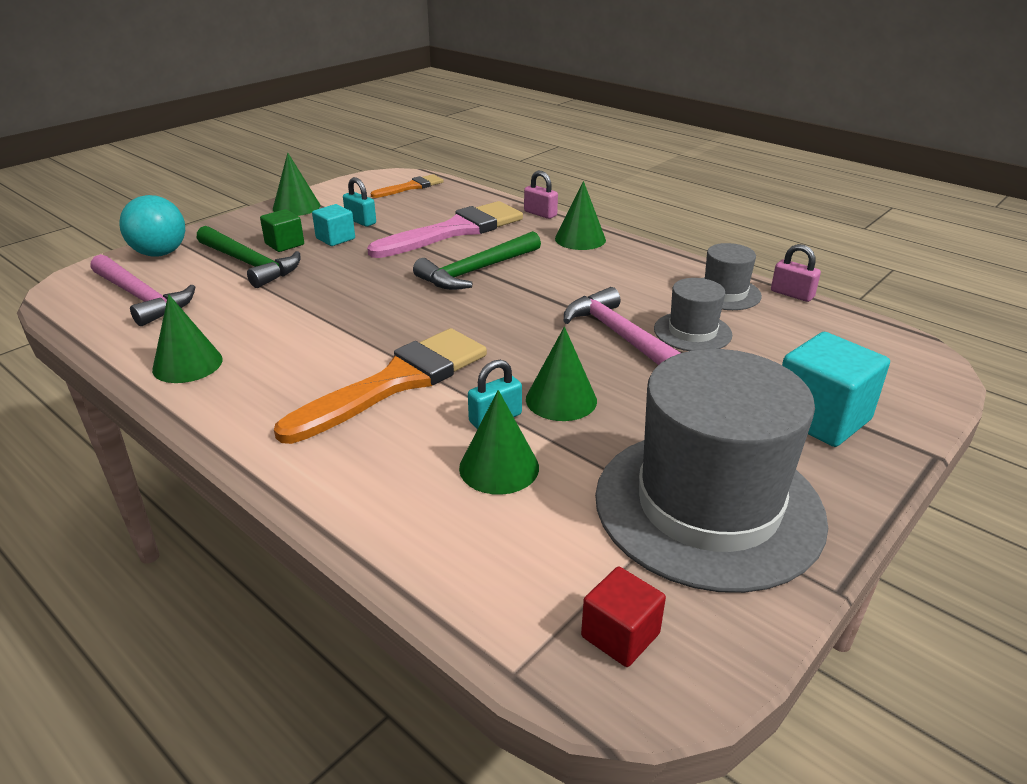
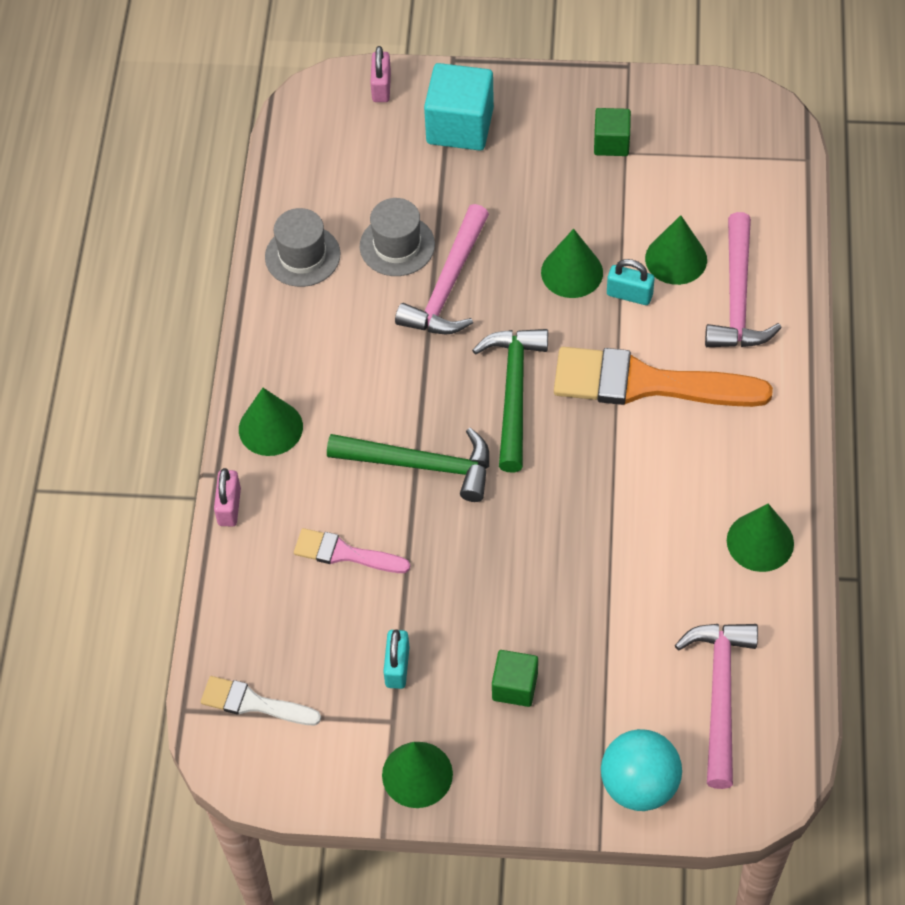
camera: 125 degrees left, 25 degrees up
(250, 264) = (582, 672): green hammer -> green hammer (514, 392)
(335, 238) = (460, 650): turquoise cube -> none
(401, 481) = (737, 298): none -> pink hammer
(411, 187) = (253, 703): orange brush -> white brush
(455, 231) = (344, 553): pink brush -> pink brush, size x0.52
(620, 635) = (744, 133): red cube -> none
(708, 506) = (611, 143): grey hat -> green cube
(792, 294) = (263, 210): pink padlock -> pink padlock (381, 87)

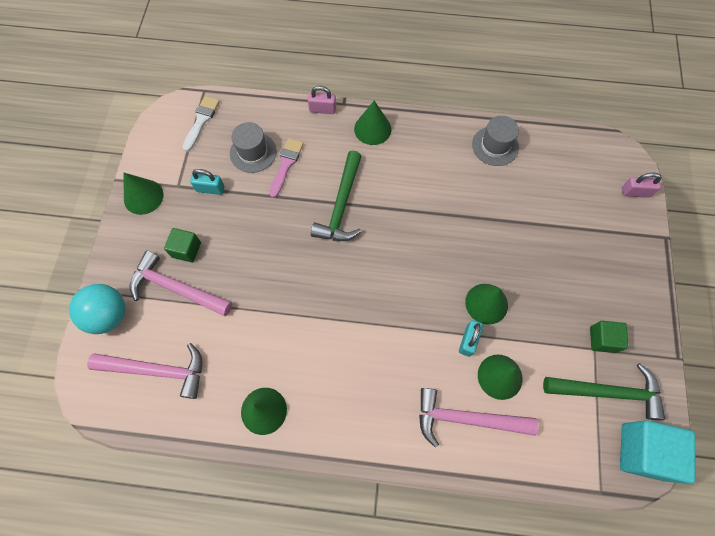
camera: 90 degrees right, 10 degrees up
(397, 245) = (505, 198): grey hat -> grey hat (253, 152)
(447, 285) = (474, 226): pink hammer -> pink hammer (176, 288)
(460, 126) = (607, 239): turquoise cube -> turquoise cube (643, 451)
(514, 392) = (391, 261): green hammer -> green hammer (608, 392)
(646, 383) = (394, 346): orange brush -> none

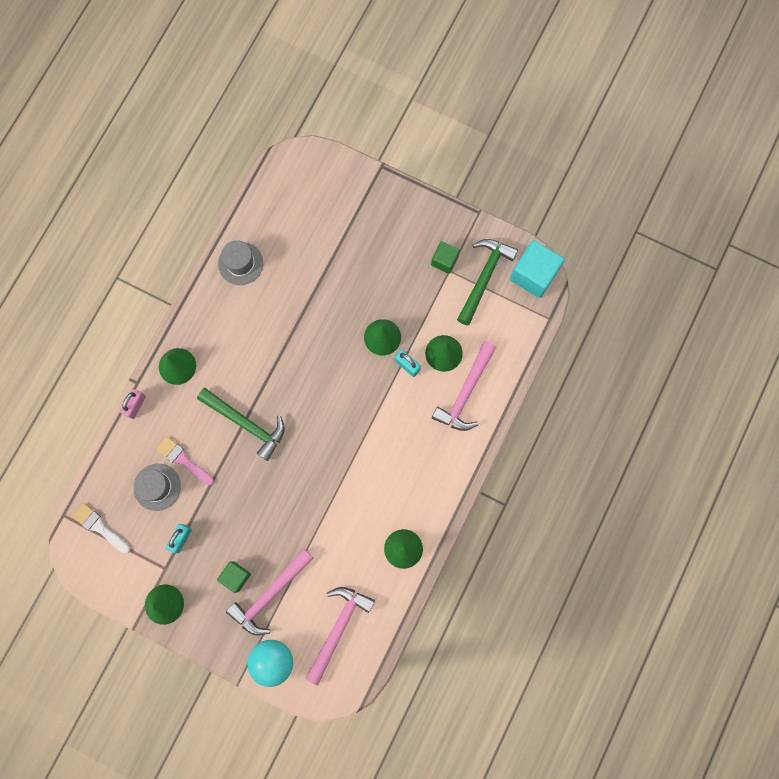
camera: 70 degrees left, 10 degrees up
(635, 192) = (333, 168): pink padlock -> none

